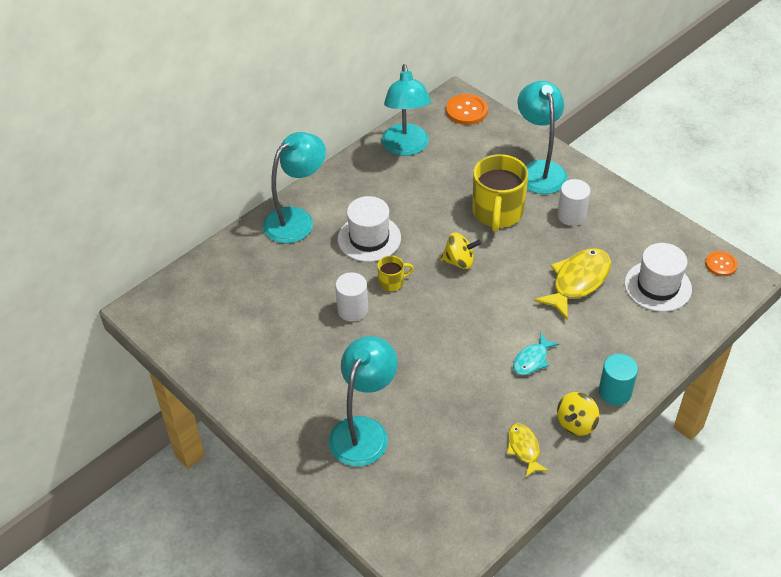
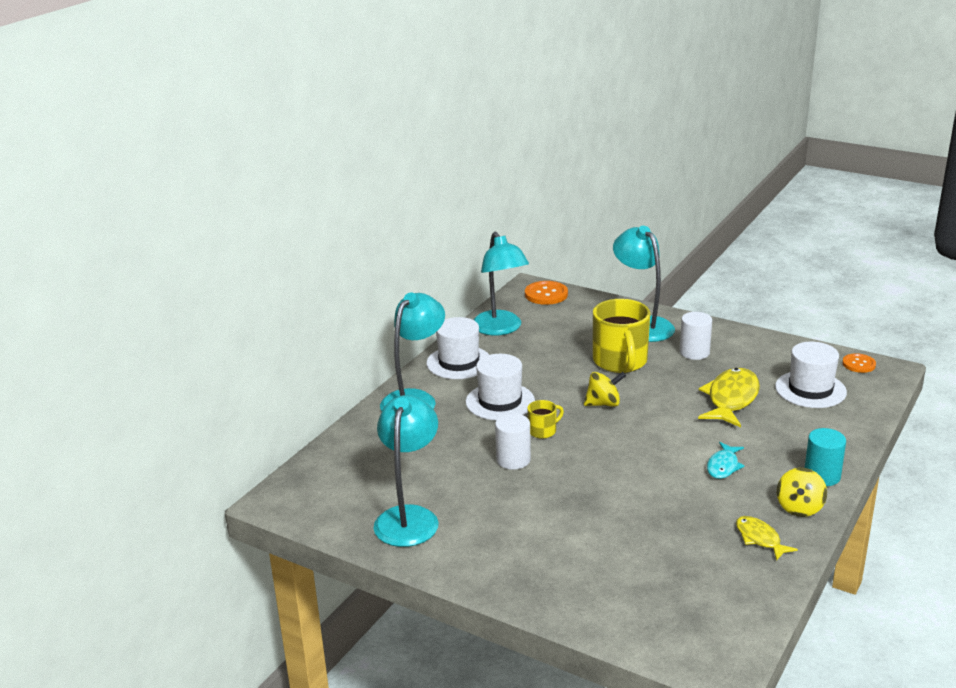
camera: 15 degrees left, 20 degrees down
(352, 182) = (459, 362): none -> white hat
(364, 431) = (580, 557): turquoise lamp -> turquoise lamp (409, 517)

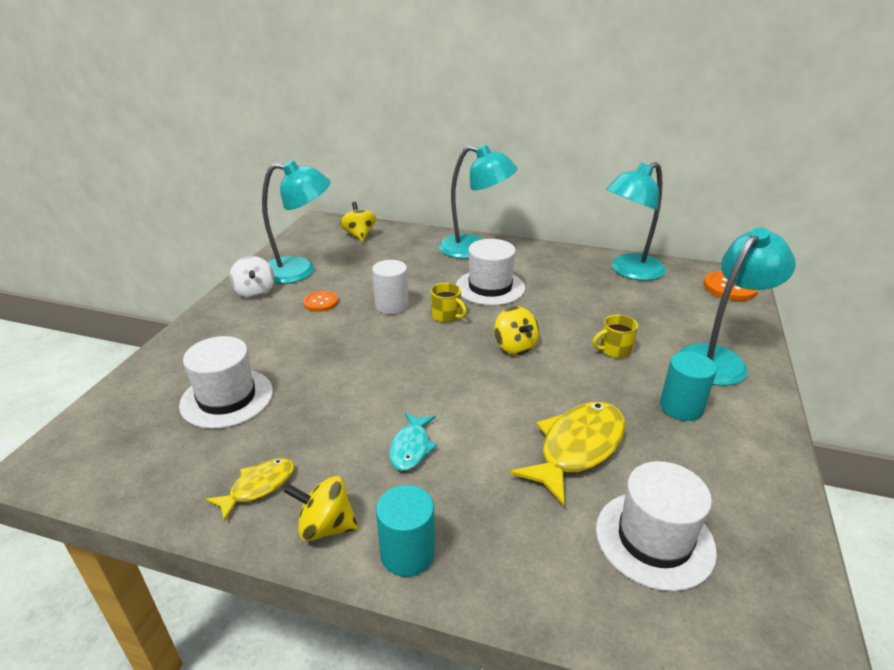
camera: 75 degrees right, 5 degrees up
(337, 471) = (359, 235): none -> yellow spinning top
(448, 550) = (255, 292): none -> white spinning top
(459, 362) = (549, 259): white hat -> white hat (227, 398)
(620, 362) = (614, 350): yellow mug -> yellow mug, size x0.47
(694, 352) = (681, 407): white cylinder -> turquoise cylinder
(723, 466) = (411, 448): turquoise fish -> turquoise fish turned 90 degrees counterclockwise
(731, 399) = (577, 448): yellow fish -> yellow fish turned 60 degrees counterclockwise
(858, 364) = (792, 615): orange button -> orange button (321, 302)

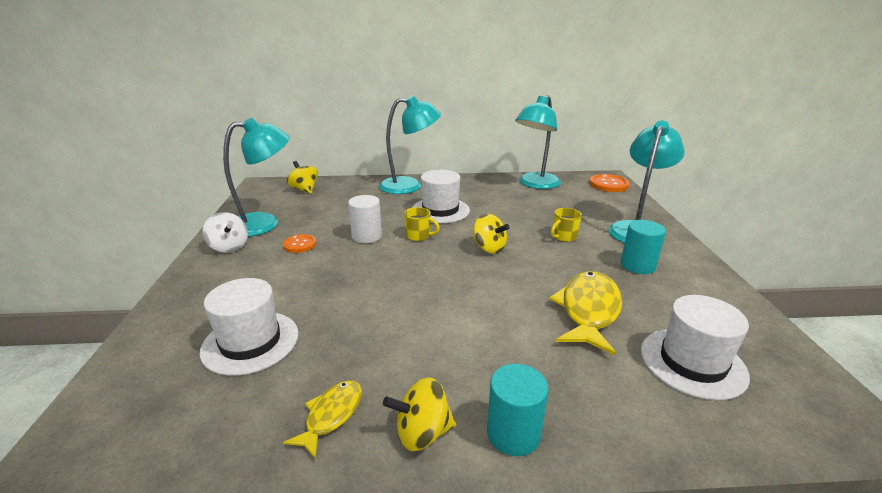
camera: 20 degrees left, 5 degrees down
(411, 448) = (456, 343): turquoise fish -> none

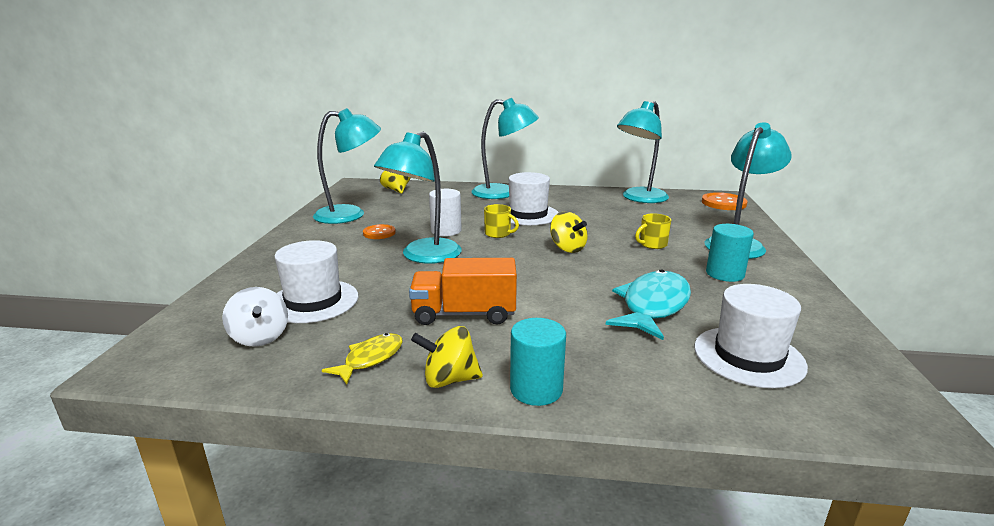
camera: 10 degrees right, 5 degrees down
(229, 247) = (313, 230): white spinning top -> white spinning top (260, 337)
(352, 271) = (423, 256): none -> turquoise lamp
(413, 341) = (464, 314): none -> orange truck
(588, 310) = (653, 306): yellow fish -> turquoise fish

